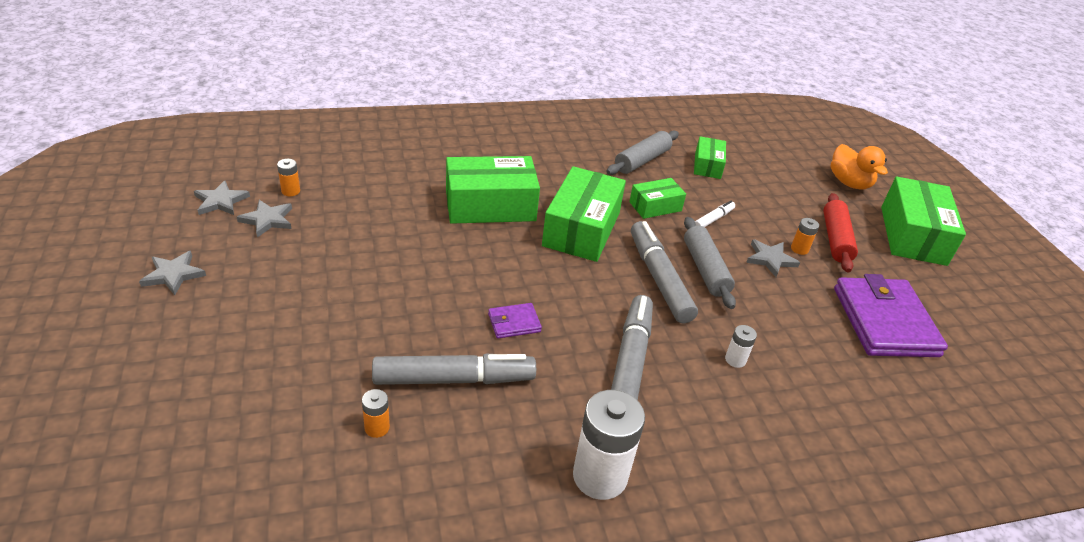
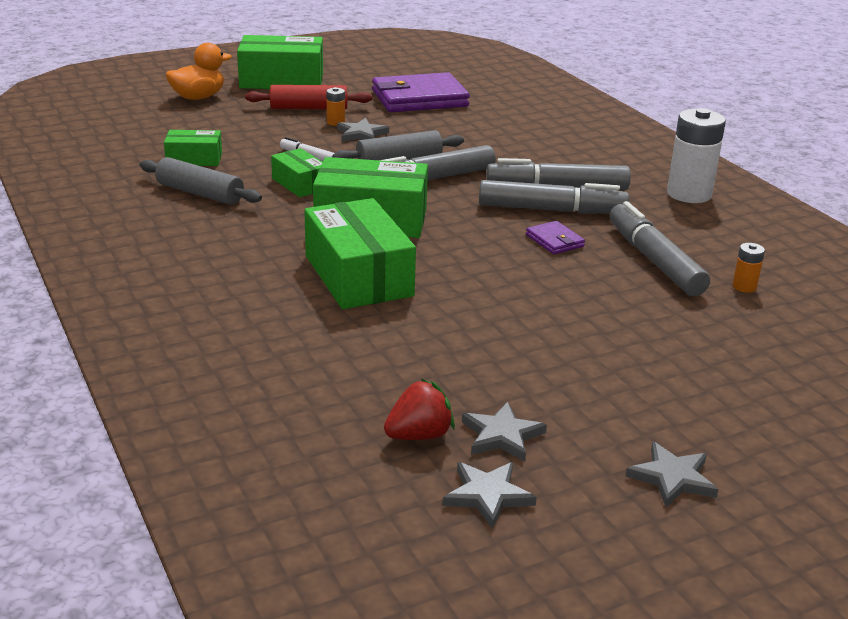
camera: 100 degrees left, 10 degrees down
(291, 191) = (419, 435): orange battery -> red strawberry
(579, 341) = (551, 210): none -> grey marker
(735, 360) = (516, 150): white battery -> none

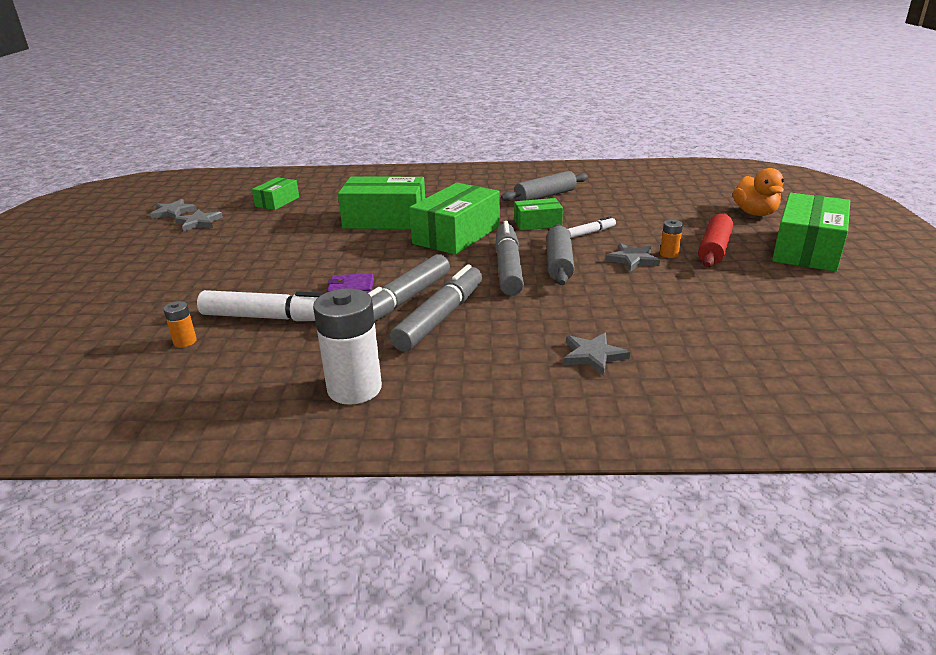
camera: 120 degrees right, 0 degrees up
(194, 159) = (608, 200): green box -> green box (277, 202)
(419, 98) = (734, 307): purple wallet -> none
(419, 435) = (229, 208): red strawberry -> none
(654, 260) = (272, 318): grey marker -> white marker
(672, 478) = (106, 248): grey star -> grey star (593, 356)

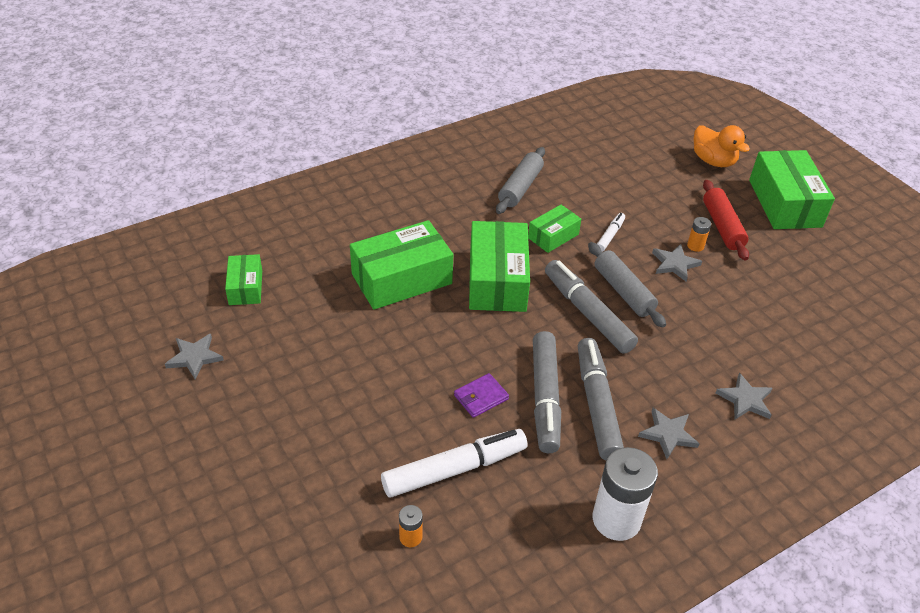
camera: 35 degrees left, 15 degrees up
(173, 212) = (135, 350): grey star -> grey star (668, 434)

